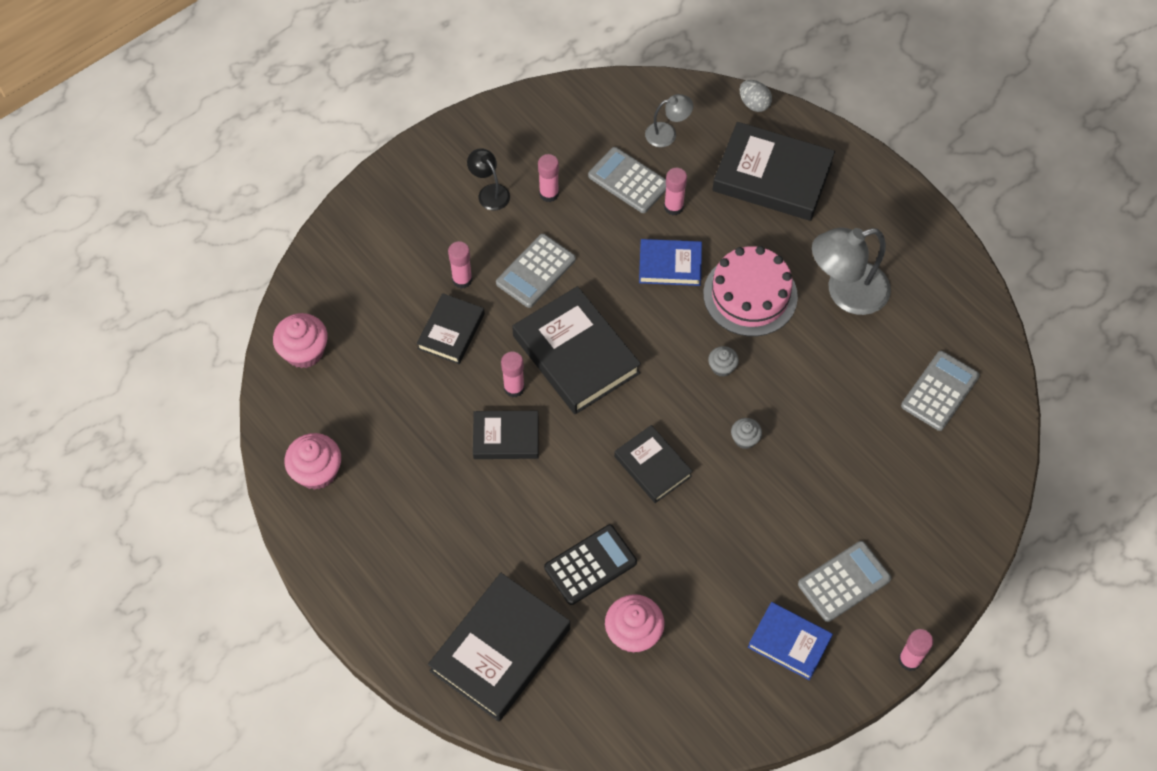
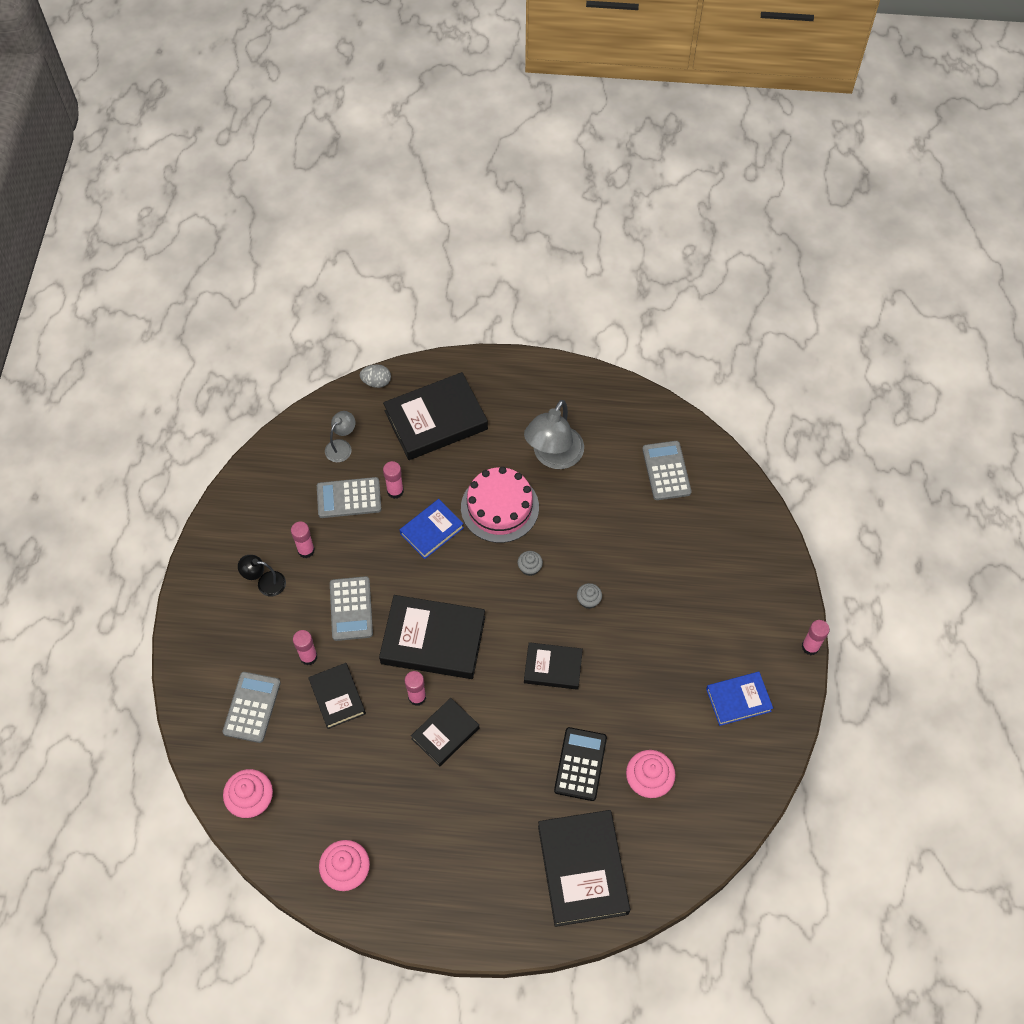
camera: 45 degrees left, 0 degrees up
(844, 581) = (730, 634): grey calculator -> grey calculator (252, 707)

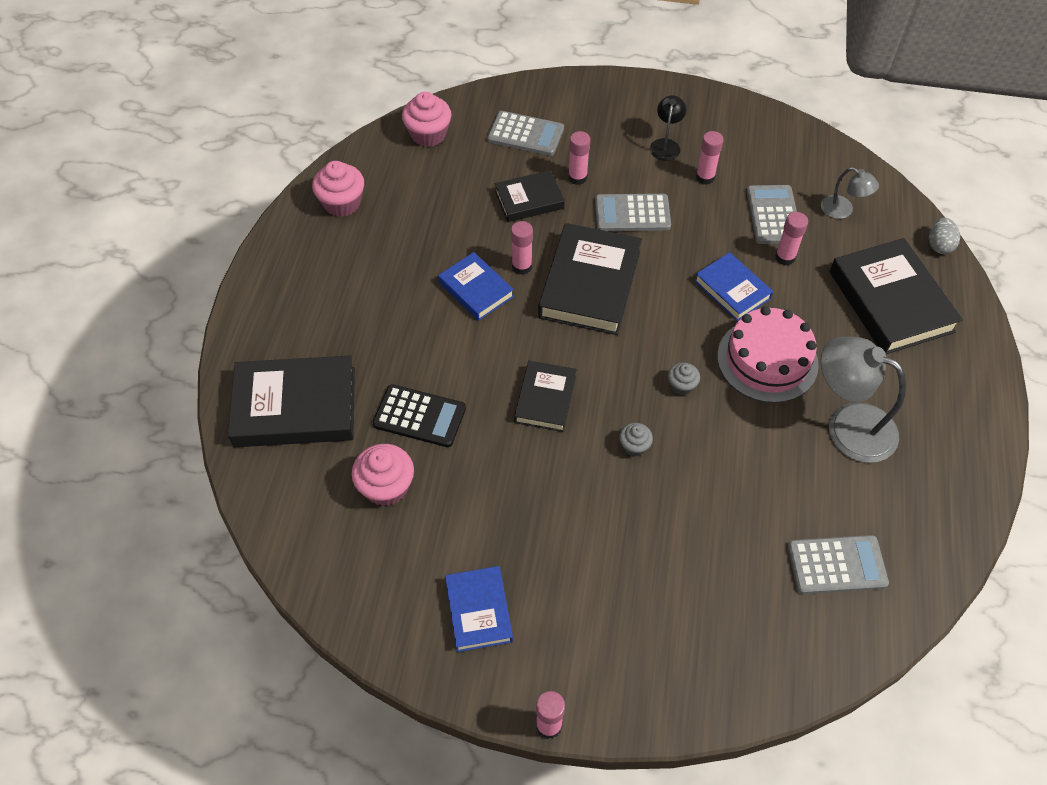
camera: 95 degrees right, 5 degrees down
(445, 733) = (476, 289): black book -> blue book

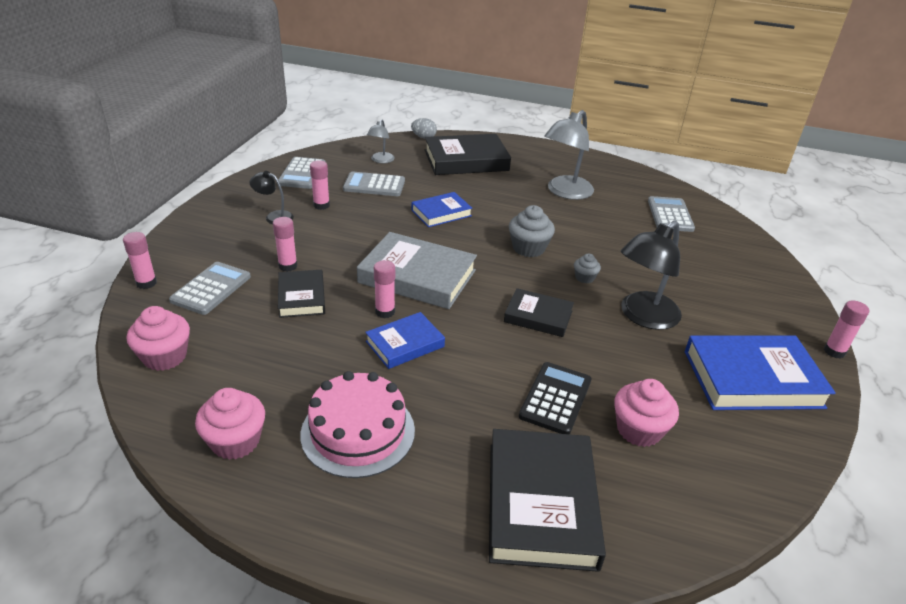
camera: 85 degrees left, 20 degrees down
(479, 611) = (752, 379): blue book -> blue book, size x1.73
(570, 505) = (643, 317): none -> black lamp
(589, 284) = (417, 276): black book -> grey book
(632, 213) = (345, 244): grey calculator -> grey calculator (302, 174)
(681, 385) = (528, 248): grey cupcake -> grey cupcake, size x1.80
(767, 360) = (508, 210): pink cake -> pink cake (358, 432)
(785, 257) = (416, 188): pink glue stick -> pink glue stick (146, 283)
(843, 210) = (381, 160): grey lamp -> grey lamp turned 150 degrees clockwise

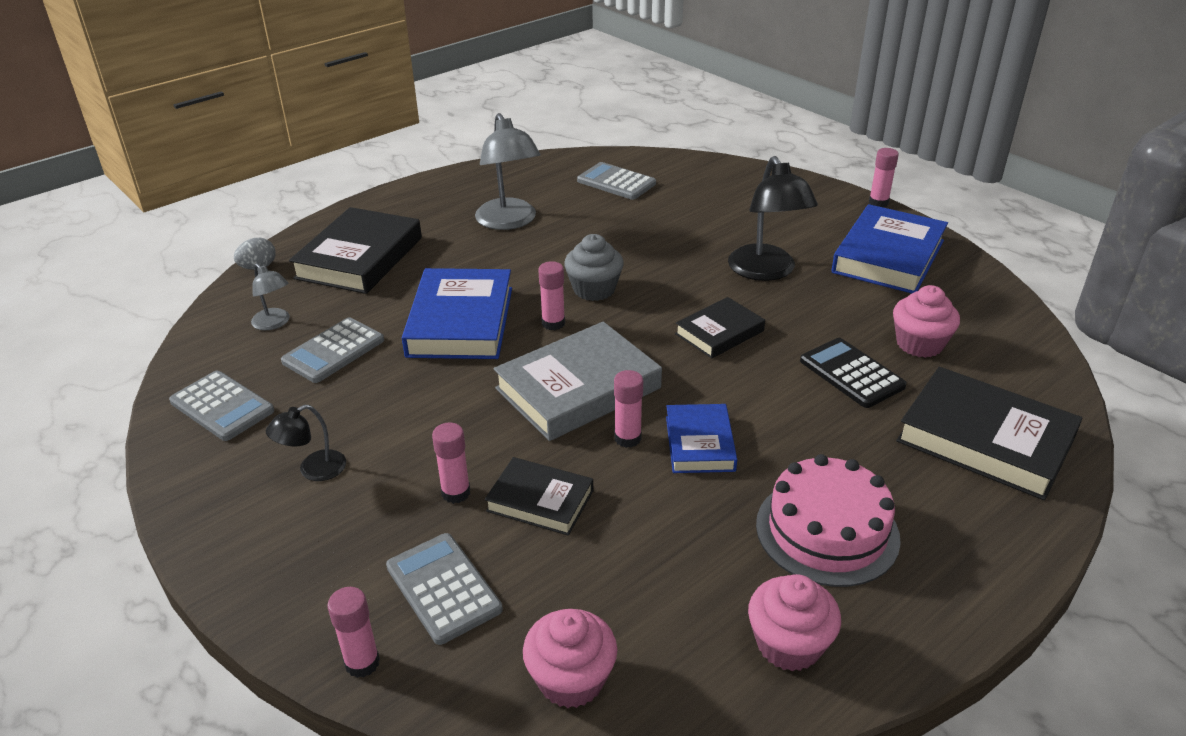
camera: 55 degrees left, 0 degrees up
(321, 205) = (333, 415): pink glue stick -> pink glue stick (553, 323)
(441, 213) = (460, 321): blue book -> blue book, size x1.73
(584, 277) = (678, 277): grey cupcake -> none

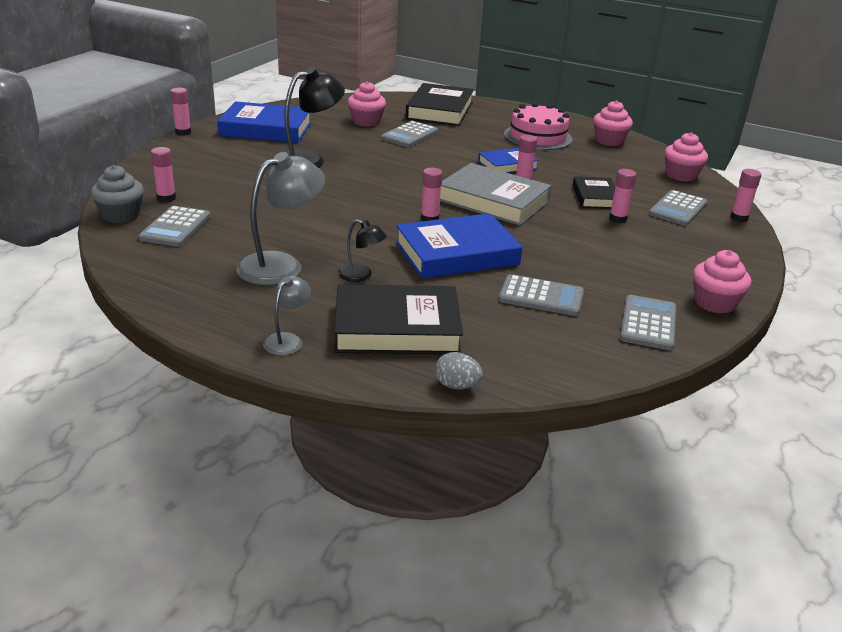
camera: 115 degrees left, 5 degrees down
(200, 482) = (714, 303): none -> pink cupcake
(274, 323) = (534, 338): grey lamp -> grey lamp (287, 340)
(313, 470) = (656, 266): black lamp -> black lamp (361, 275)
(594, 289) = (373, 212): grey cupcake -> grey cupcake (121, 215)
(684, 182) = (166, 198): none -> pink glue stick
(719, 332) = (396, 168): black book -> none
(851, 373) = (409, 135): black calculator -> grey calculator

